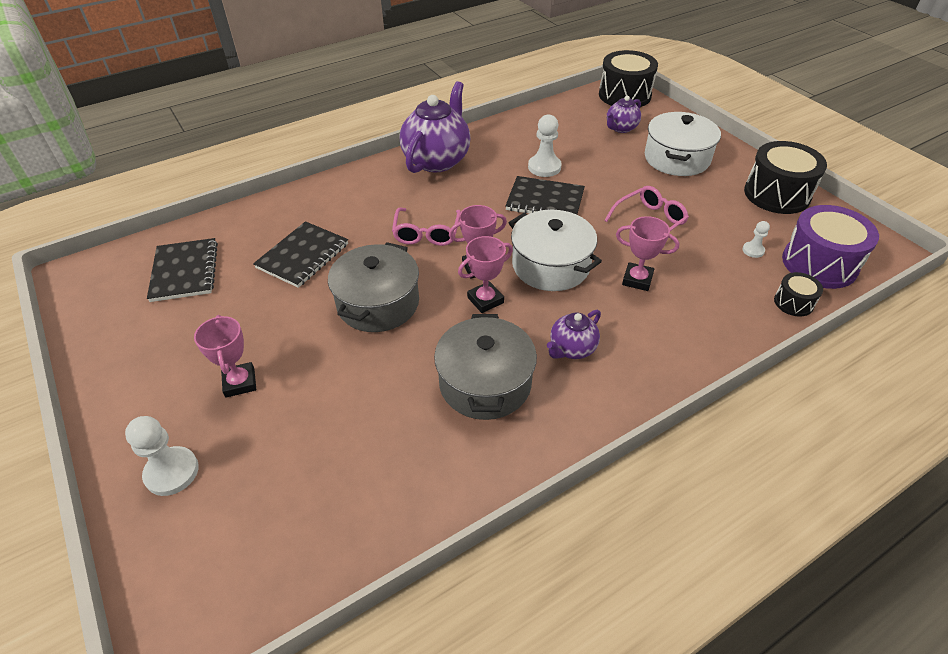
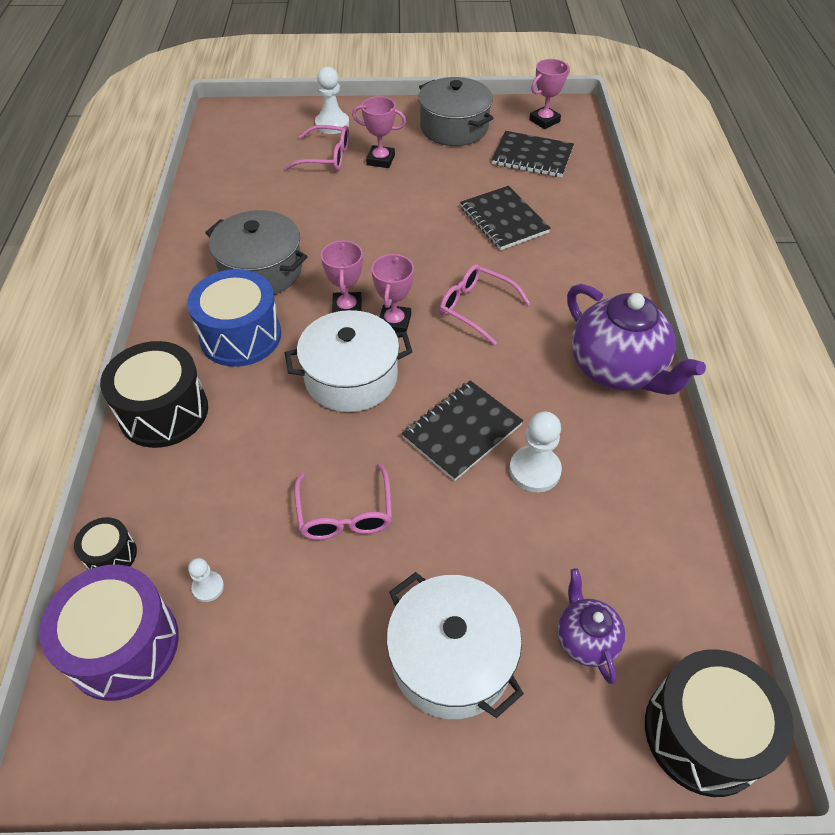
camera: 120 degrees right, 5 degrees up
(255, 437) = (326, 157): none -> pink glasses
(378, 303) = (402, 244): grey pot -> grey pot (454, 128)
(572, 349) = (240, 336): purple teapot -> blue drum
(637, 279) = (270, 435): pink trophy -> pink trophy (544, 121)
(777, 194) = (270, 733): black drum -> black drum (164, 412)

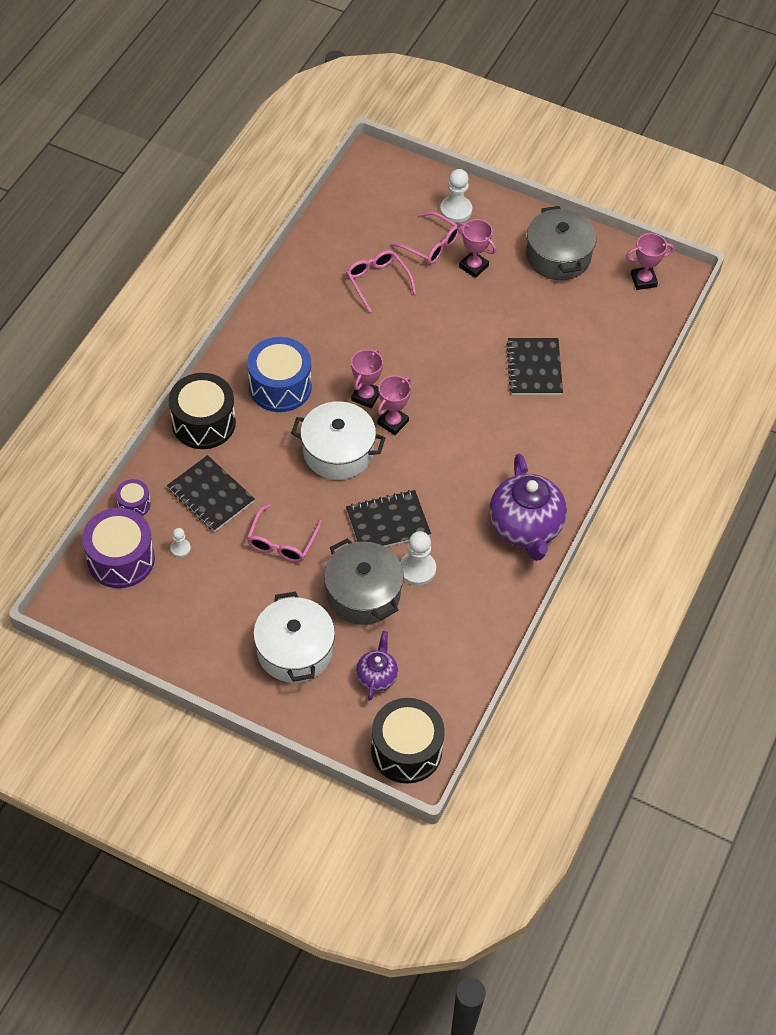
camera: 25 degrees right, 5 degrees up
(111, 555) = (134, 504): black drum -> purple drum
(261, 270) = (322, 336): grey pot -> grey pot (363, 593)
(476, 308) = (459, 436): pink glasses -> pink glasses (377, 281)
(532, 157) = (604, 315): black notebook -> black notebook (211, 495)

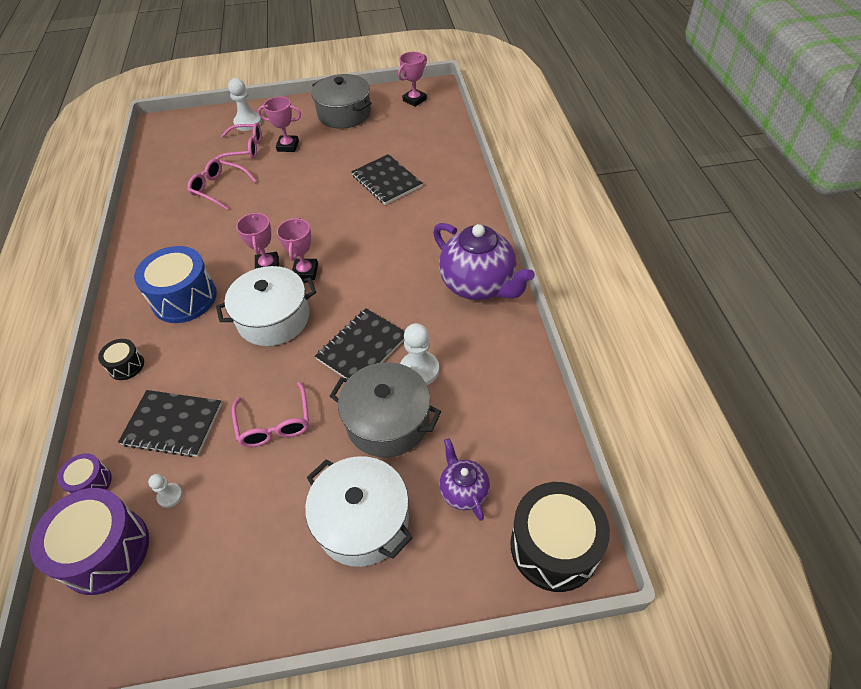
camera: 30 degrees left, 5 degrees down
(203, 423) = (126, 366): black drum -> black drum, size x0.50

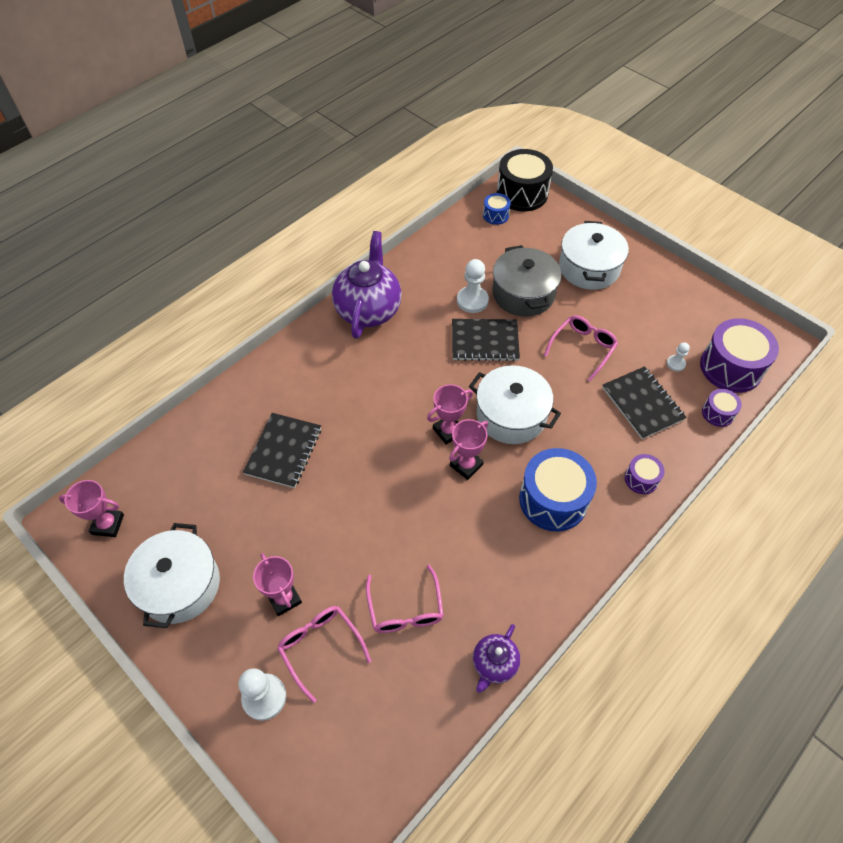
camera: 130 degrees left, 5 degrees up
(126, 366) = (641, 479): black drum -> purple drum
(344, 114) = (180, 585): grey pot -> white pot
(463, 491) = (529, 238): purple teapot -> purple teapot (494, 664)
(533, 481) = (495, 215): none -> blue drum

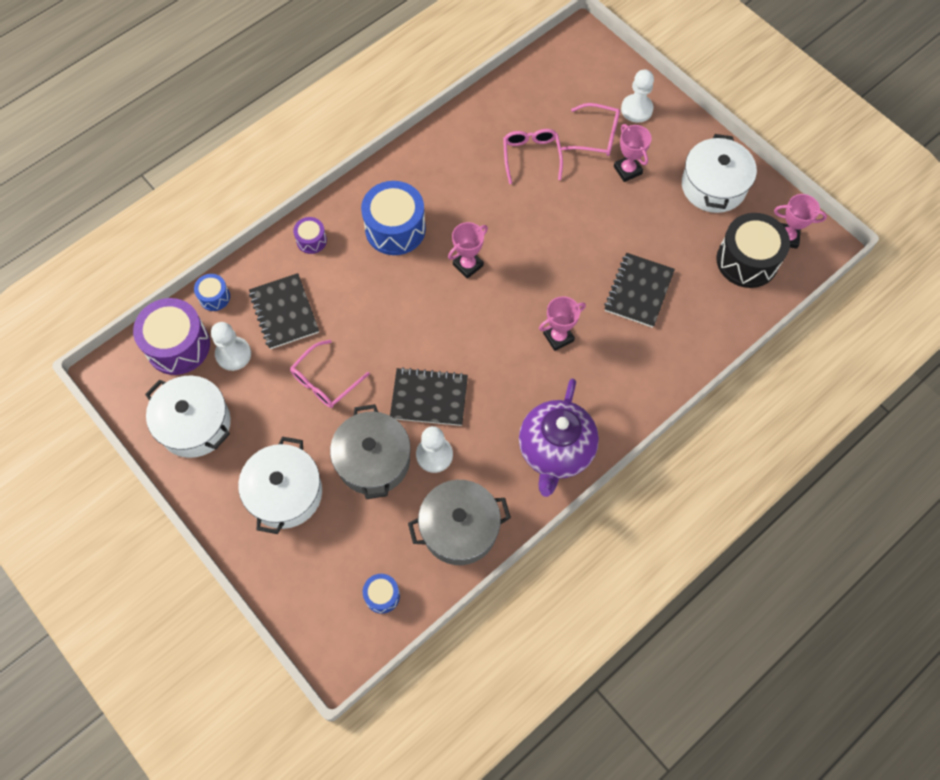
camera: 175 degrees left, 10 degrees up
(320, 647) = (597, 136): pink glasses -> pink glasses turned 45 degrees counterclockwise
(444, 256) = (459, 528): none -> grey pot
(448, 431) = (480, 299): pink trophy -> pink trophy (558, 337)
(494, 664) = (467, 116): purple teapot -> none
(511, 415) = (417, 310): white pot -> white pot (195, 424)
(522, 193) = (338, 636): black drum -> black drum (747, 260)
(675, 364) = (233, 354): white pawn -> white pawn, size x1.83
(717, 413) = (214, 297): purple drum -> blue drum

